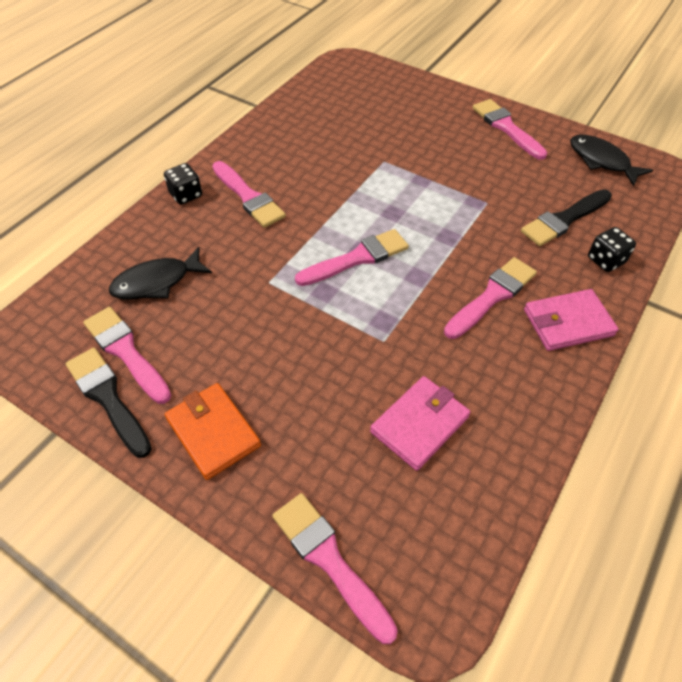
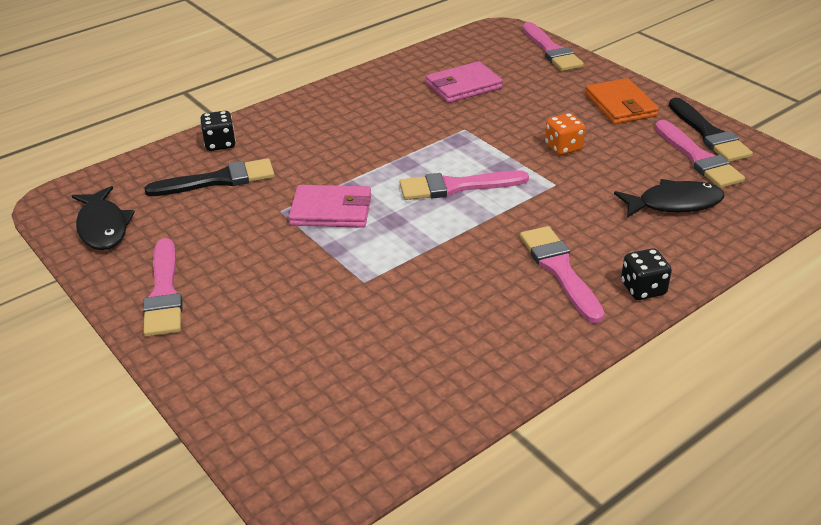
camera: 160 degrees left, 15 degrees down
(270, 335) = (563, 147): none -> orange dice
(492, 296) = (348, 139): pink brush -> none
(568, 323) = (302, 114): pink wallet -> pink wallet (331, 210)

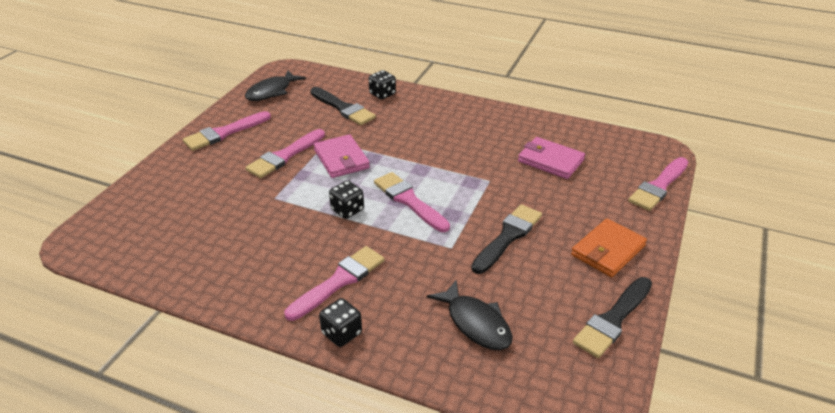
camera: 60 degrees right, 0 degrees up
(437, 232) = (347, 210): none -> black dice
(563, 147) = (508, 237): orange dice -> black brush
(698, 158) = (563, 322): pink brush -> pink brush (284, 156)

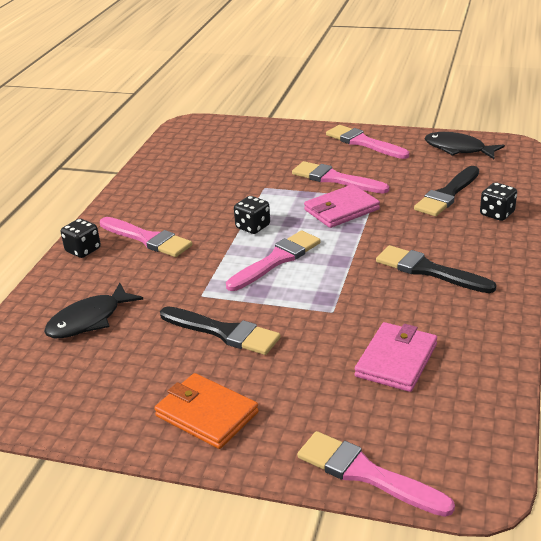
camera: 85 degrees right, 5 degrees down
(613, 320) = (86, 416): black brush -> black brush (428, 270)

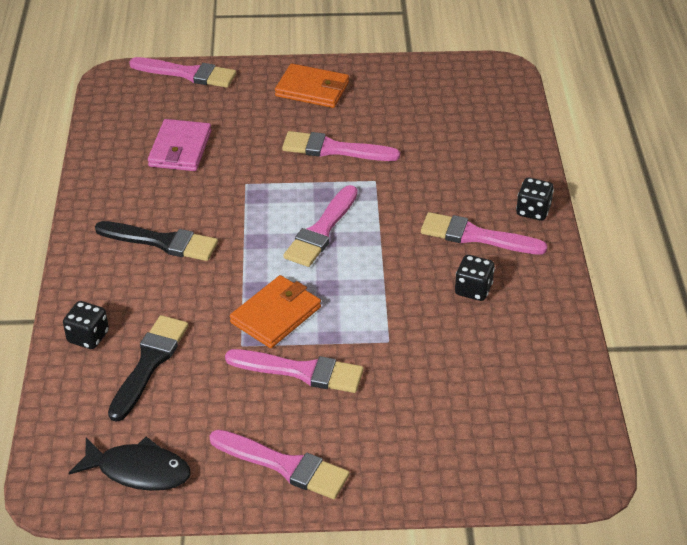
camera: 160 degrees right, 10 degrees up
(89, 320) = (459, 141): black fish -> none
(224, 332) = (334, 149): black brush -> pink brush
(253, 227) = (369, 271): black dice -> black dice (473, 289)
(341, 210) = (276, 315): pink wallet -> orange wallet

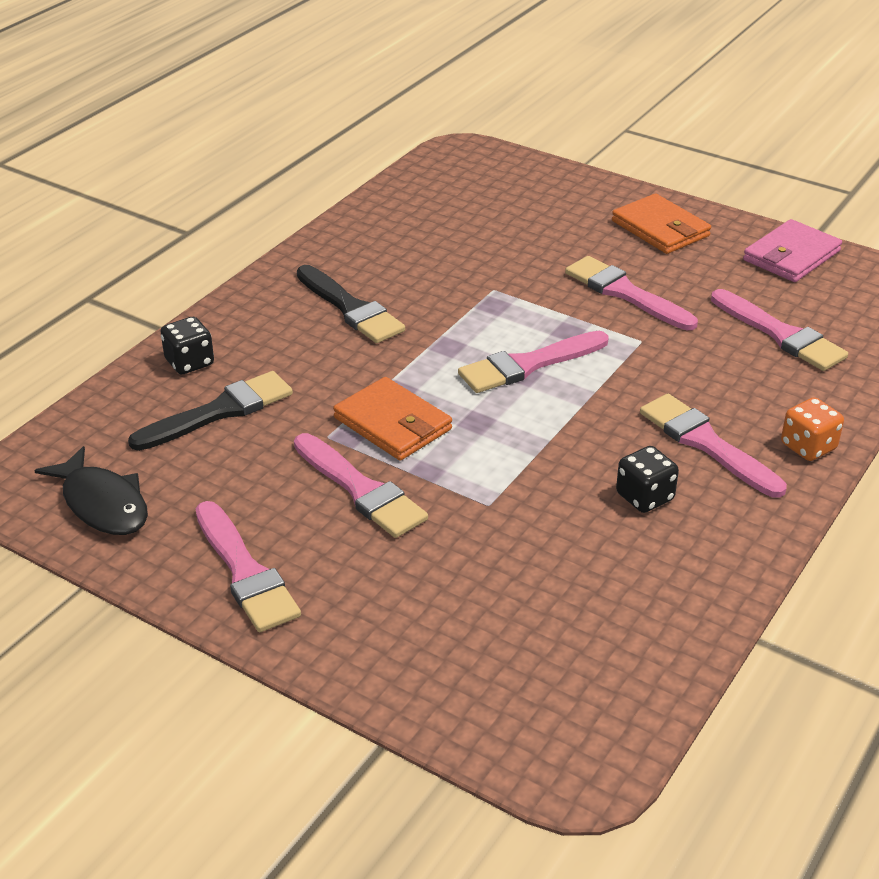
camera: 35 degrees right, 5 degrees down
(180, 149) = (459, 233): pink wallet -> pink wallet (791, 256)
(188, 74) = (539, 170): pink brush -> pink brush (781, 334)
(276, 315) = (393, 424): orange wallet -> orange wallet turned 60 degrees clockwise
(533, 211) = (808, 447): black dice -> orange dice

